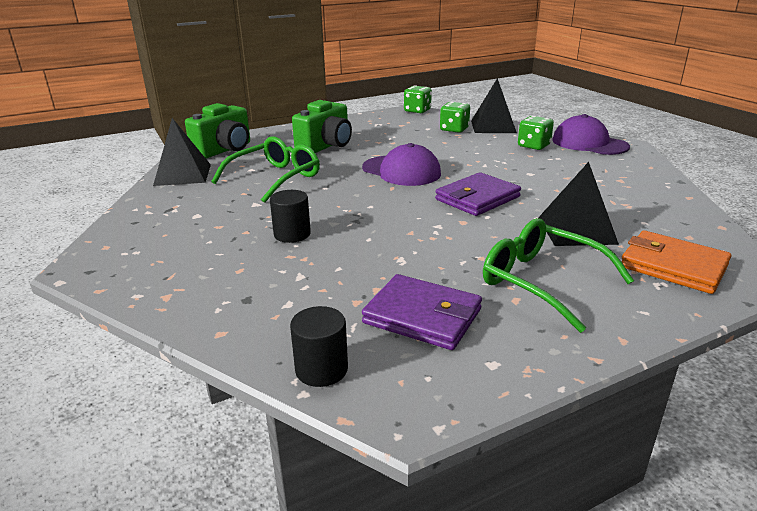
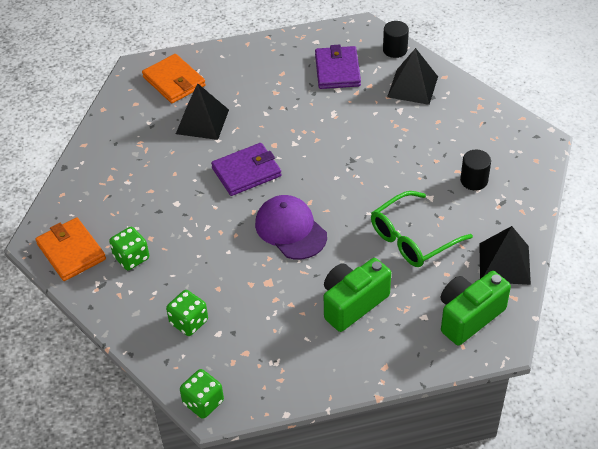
camera: 165 degrees left, 20 degrees up
(292, 234) = (402, 151): black cylinder -> black cylinder (474, 180)
(422, 316) = (337, 70): purple wallet -> purple wallet turned 45 degrees clockwise
(493, 126) = (138, 321): black pyramid -> black pyramid (412, 86)
(542, 282) = (259, 82): green glasses -> none
(589, 143) = (71, 252): purple cap -> orange wallet

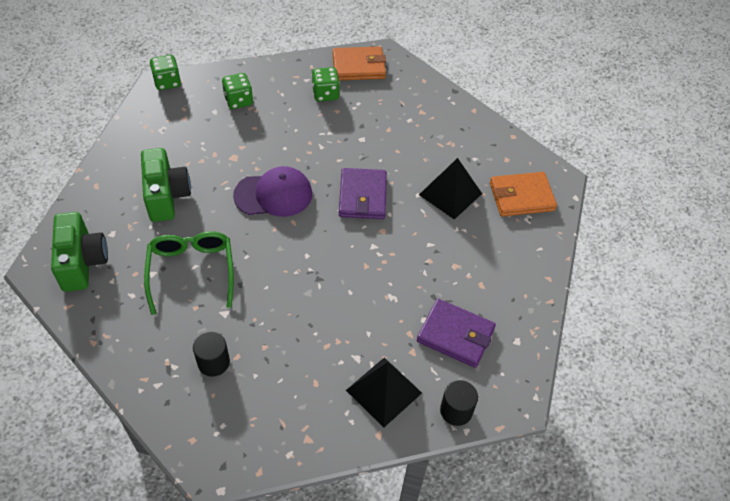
camera: 115 degrees right, 5 degrees up
(504, 263) = (104, 322): black pyramid -> none

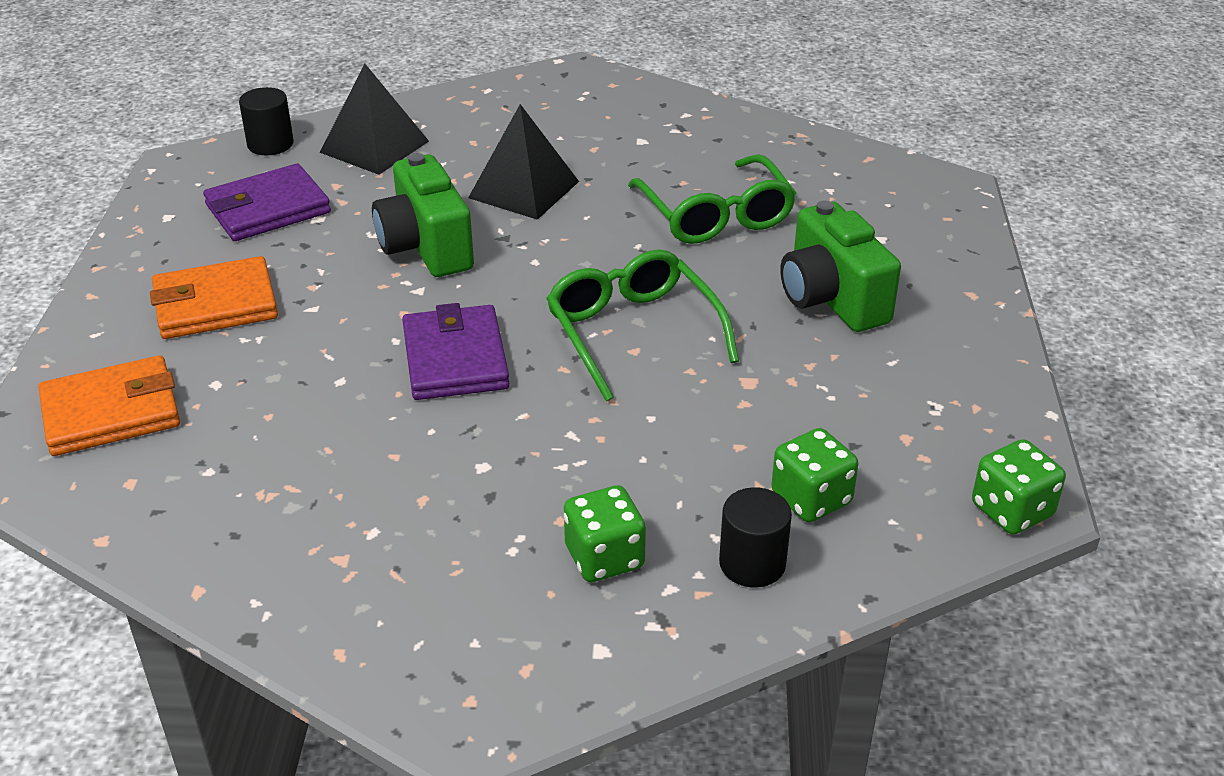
camera: 170 degrees right, 15 degrees down
(82, 262) = (893, 201): green camera -> green camera (426, 247)
(213, 362) = (623, 139): black cylinder -> black cylinder (752, 564)
(273, 195) = (633, 333): purple cap -> green glasses
(358, 66) = (538, 659): orange wallet -> orange wallet (215, 304)
(450, 194) = (270, 392): black pyramid -> black pyramid (523, 189)
(455, 335) = (268, 209): purple wallet -> purple wallet turned 45 degrees counterclockwise

